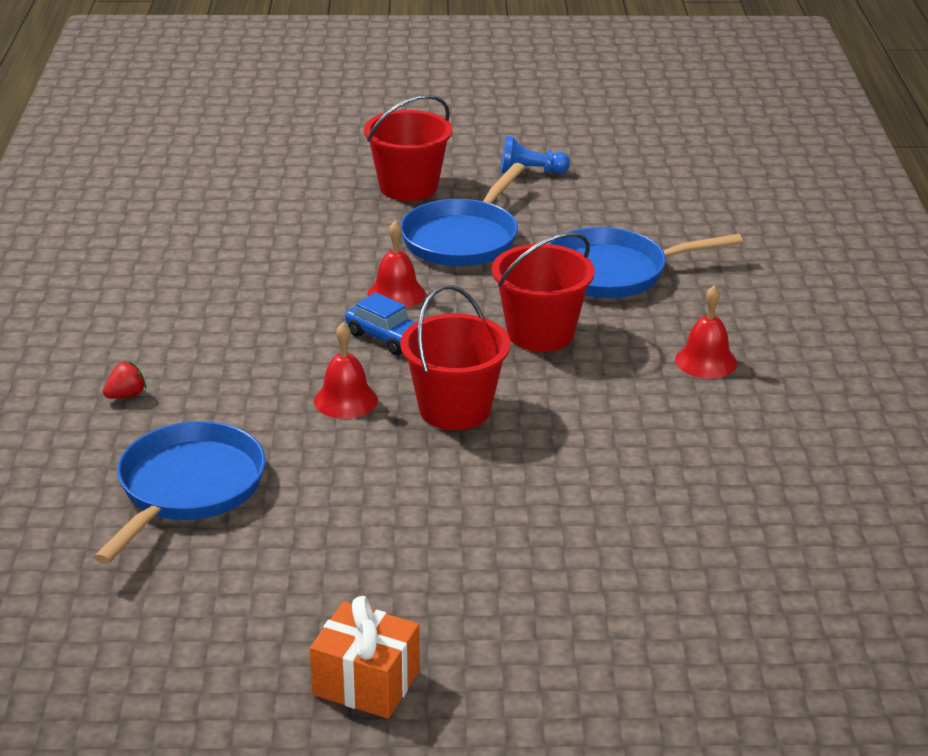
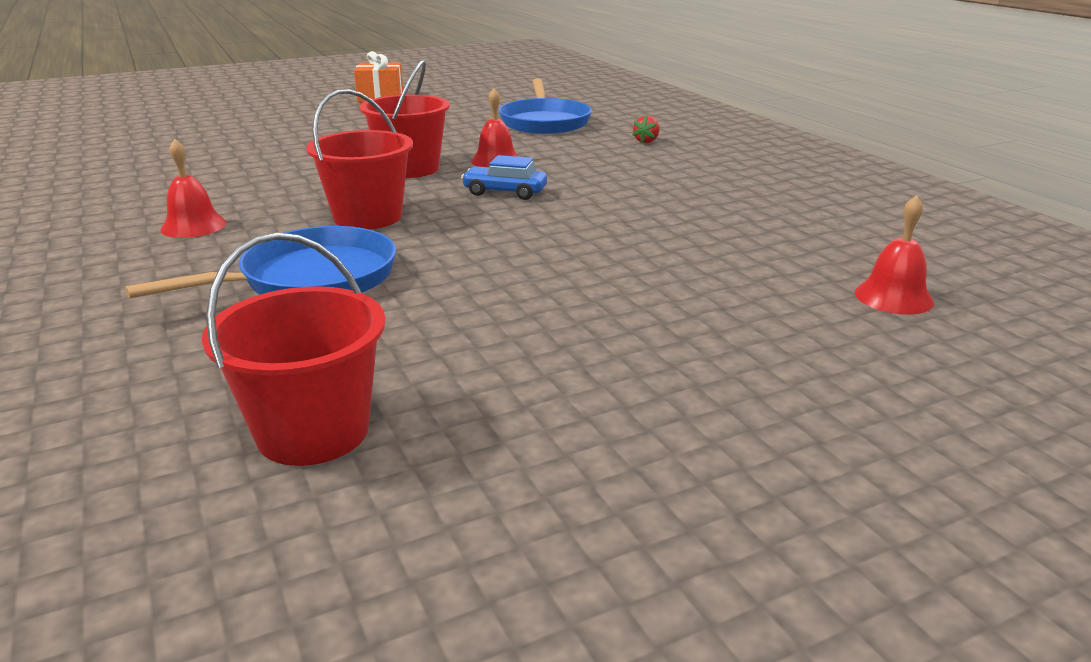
camera: 155 degrees right, 5 degrees down
(396, 294) = (532, 219): red bell -> red bell (893, 297)
(408, 187) = (656, 323): red bucket -> red bucket (313, 432)
(463, 238) = (516, 277): blue pan -> none
(530, 172) = (505, 393): blue pawn -> none

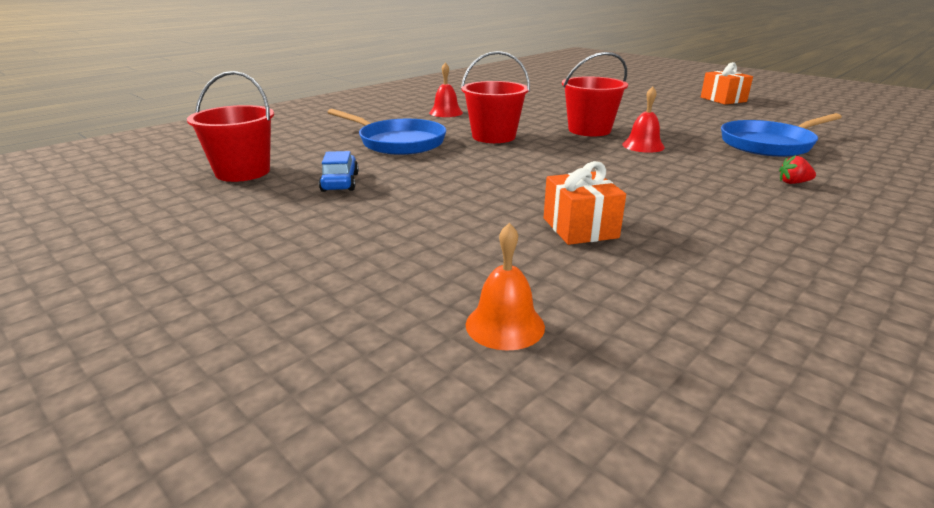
camera: 70 degrees right, 0 degrees up
(505, 192) = (580, 157): blue car -> blue car (340, 182)
(704, 232) = (580, 228): none -> orange gift
(893, 297) = (505, 325): red bell -> orange bell

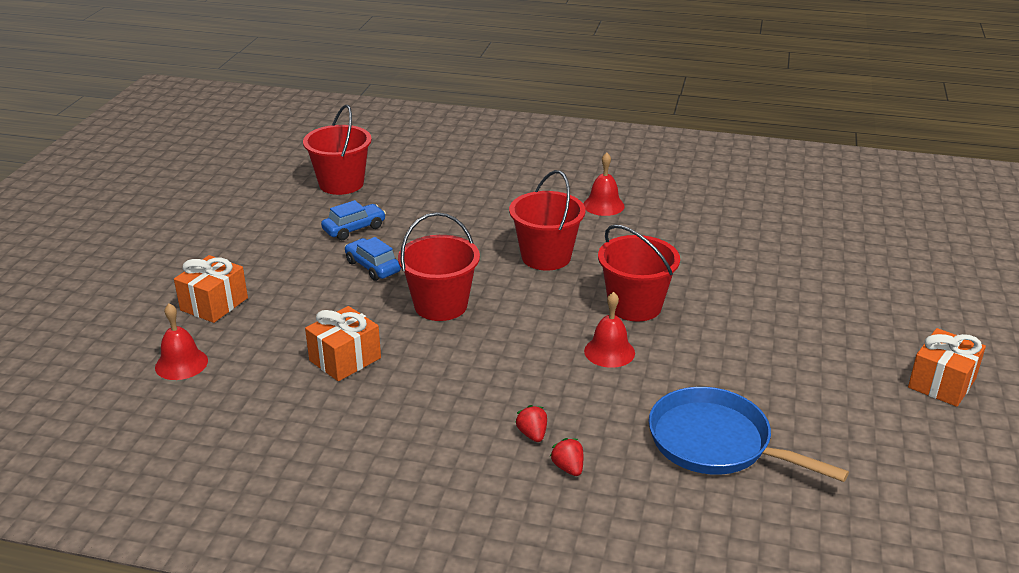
camera: 60 degrees right, 5 degrees up
(384, 277) = (214, 304): none -> orange gift
(398, 142) = (475, 216): blue pan -> none
(423, 188) = (373, 267): none -> blue car
(505, 325) = (181, 364): orange bell -> red bell
(525, 177) = (441, 305): none -> red bucket
(744, 184) = (532, 434): none -> red strawberry

